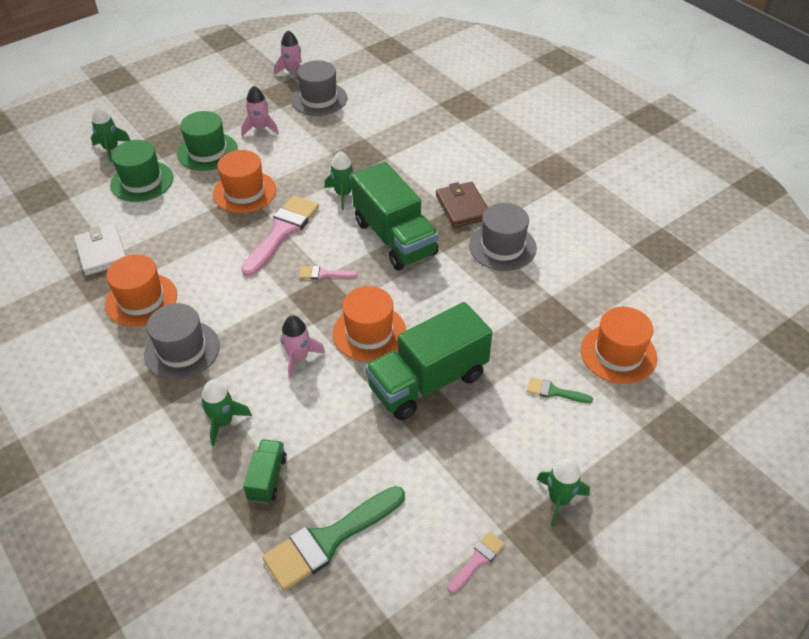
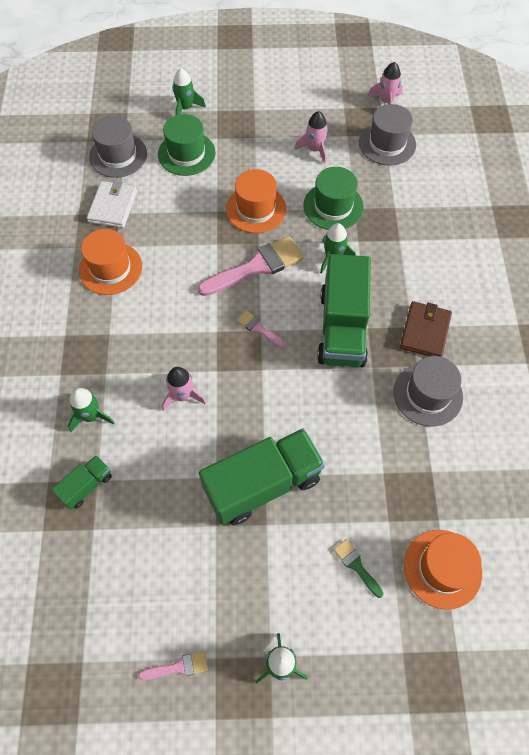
camera: 35 degrees right, 15 degrees up
(182, 350) = (107, 333): grey hat -> grey hat (118, 155)
(207, 151) = (256, 151): green hat -> green hat (333, 206)
(329, 540) = (90, 568): green brush -> none
(369, 332) = (252, 407): orange hat -> none
(428, 381) = (263, 484): green truck -> green truck turned 150 degrees clockwise

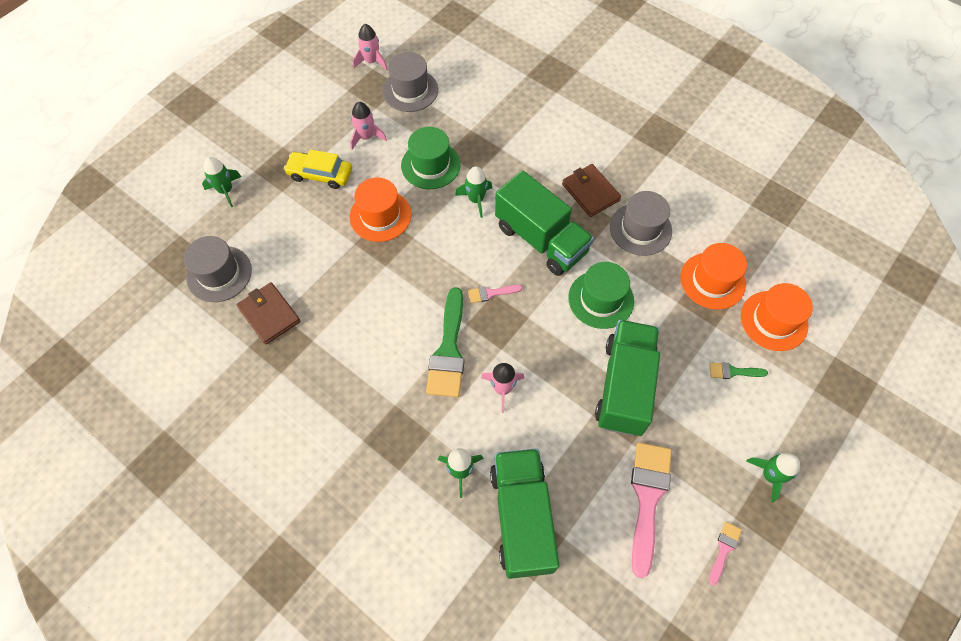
camera: 50 degrees left, 0 degrees up
(86, 486) = (522, 518): green truck -> green truck, size x2.11
(110, 268) = (331, 359): orange hat -> orange hat (712, 280)
(113, 206) = (269, 315): white wallet -> brown wallet
(183, 336) = (448, 350): none -> green brush
(186, 153) = (274, 223): green hat -> green hat (601, 299)
(254, 148) = (320, 174): none -> yellow car
(257, 267) = (434, 254): pink brush -> pink brush (647, 498)

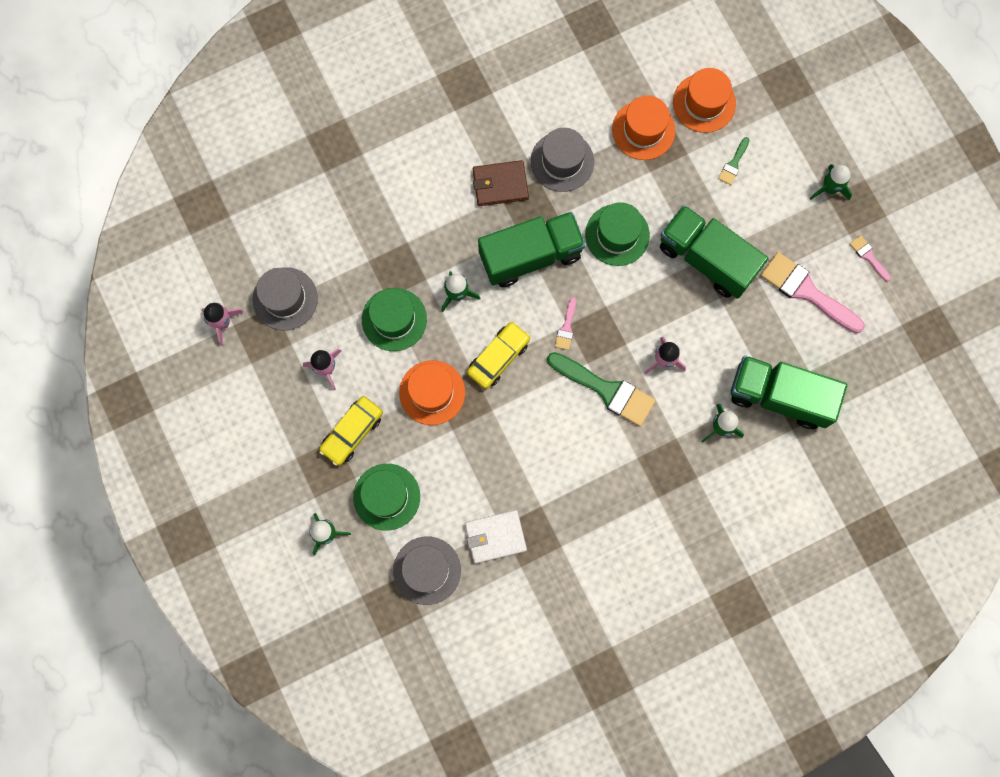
camera: 65 degrees left, 15 degrees up
(269, 315) = (495, 537): brown wallet -> white wallet
(274, 219) = (386, 497): none -> green hat
(436, 251) = (498, 357): none -> yellow car

